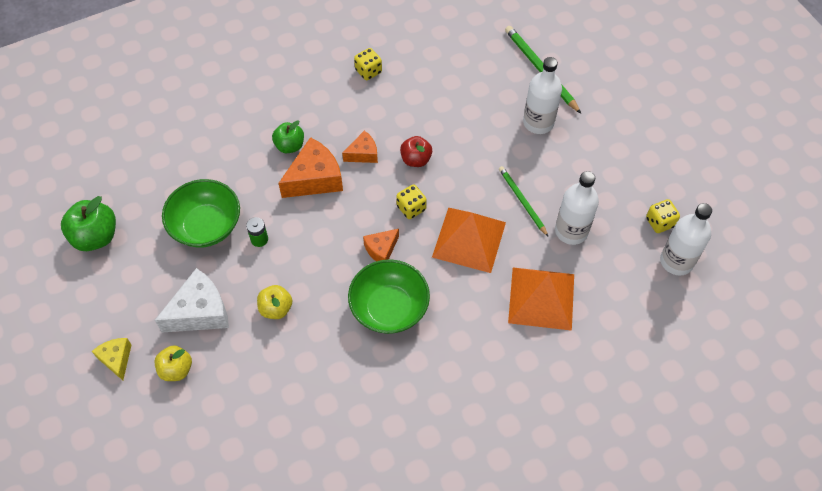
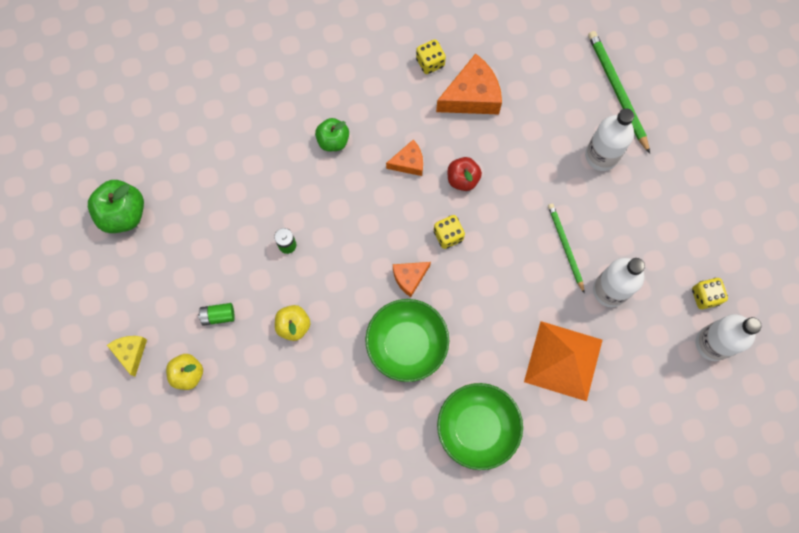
camera: 10 degrees right, 15 degrees up
(200, 312) = (218, 316): white cheese -> green battery
(206, 226) = (235, 220): green bowl -> green bowl (477, 428)
(315, 178) = (354, 184): orange cheese -> orange cheese (472, 96)
(469, 239) = (501, 282): orange pyramid -> none

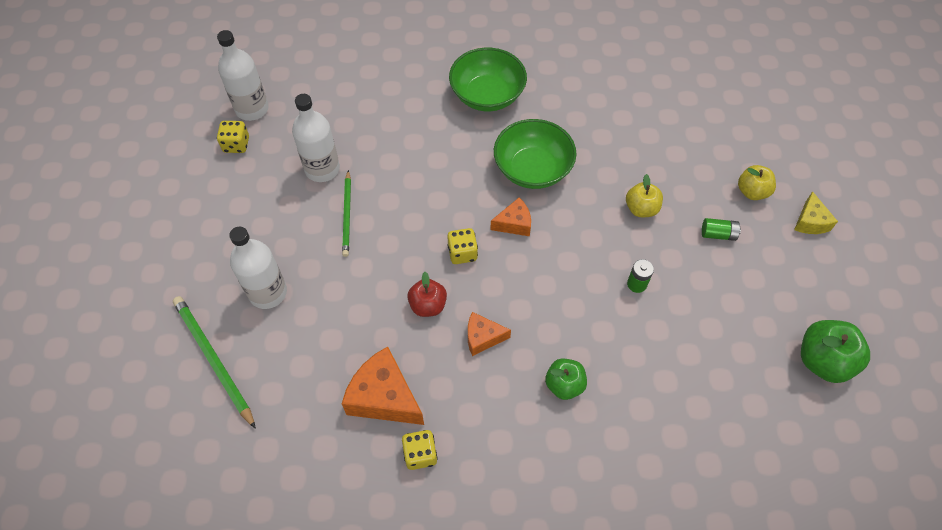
camera: 165 degrees left, 15 degrees down
(472, 96) = (384, 397): orange cheese -> orange cheese turned 45 degrees clockwise
(563, 360) = (391, 125): orange pyramid -> none
(617, 91) = (213, 359): green pencil -> green pencil turned 150 degrees clockwise

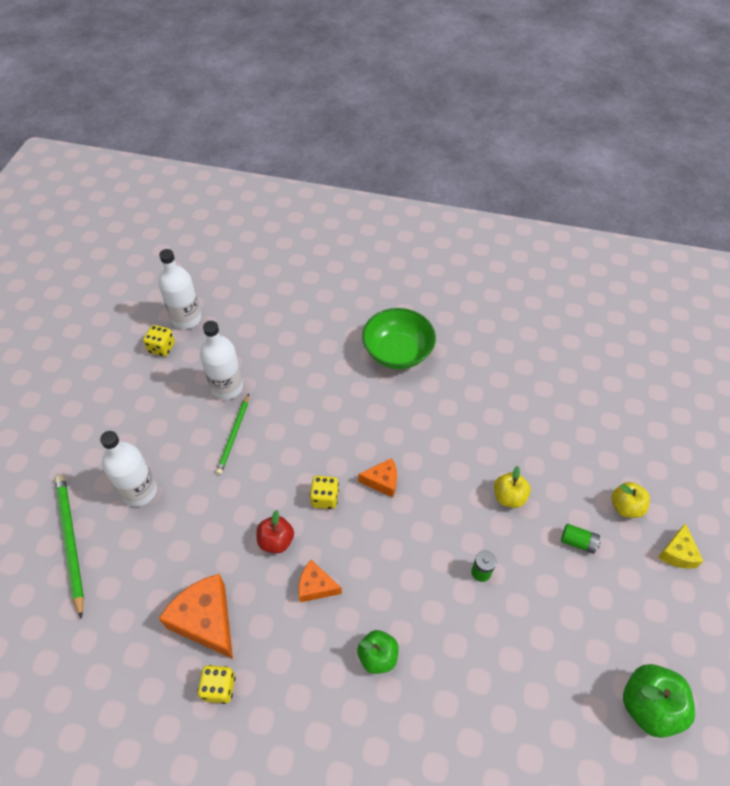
camera: 15 degrees right, 5 degrees down
(532, 169) = (417, 432): green bowl -> none

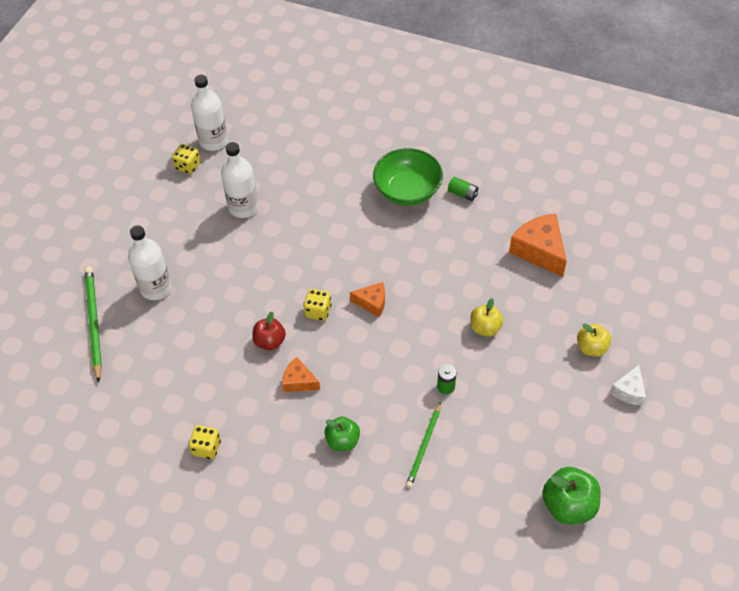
camera: 10 degrees right, 0 degrees up
(206, 620) = (201, 396): orange cheese -> orange cheese (539, 251)
(233, 435) = (244, 250): green pencil -> green pencil (424, 446)
(578, 542) = (539, 372): green battery -> green battery (462, 194)
(677, 553) = (628, 391): yellow cheese -> white cheese

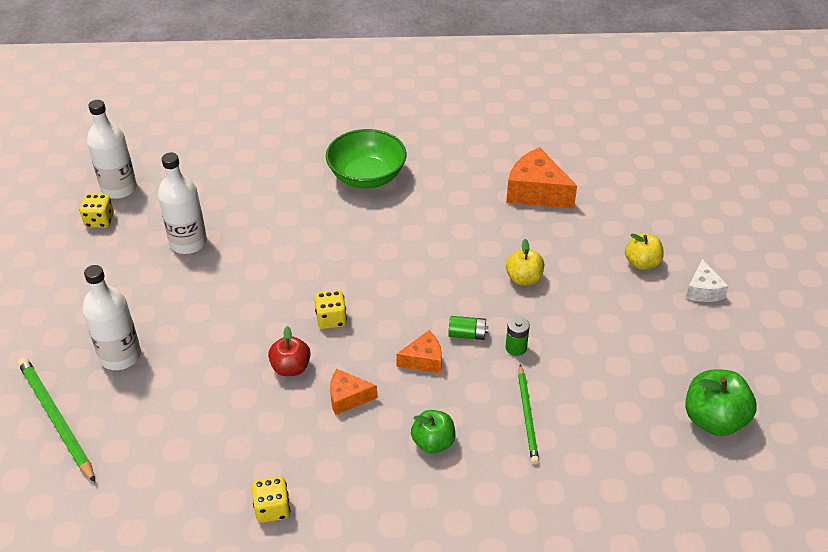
camera: 25 degrees left, 10 degrees down
(372, 303) = (388, 292): orange cheese -> orange cheese (424, 360)
(462, 194) = (427, 163): green battery -> green battery (467, 334)

